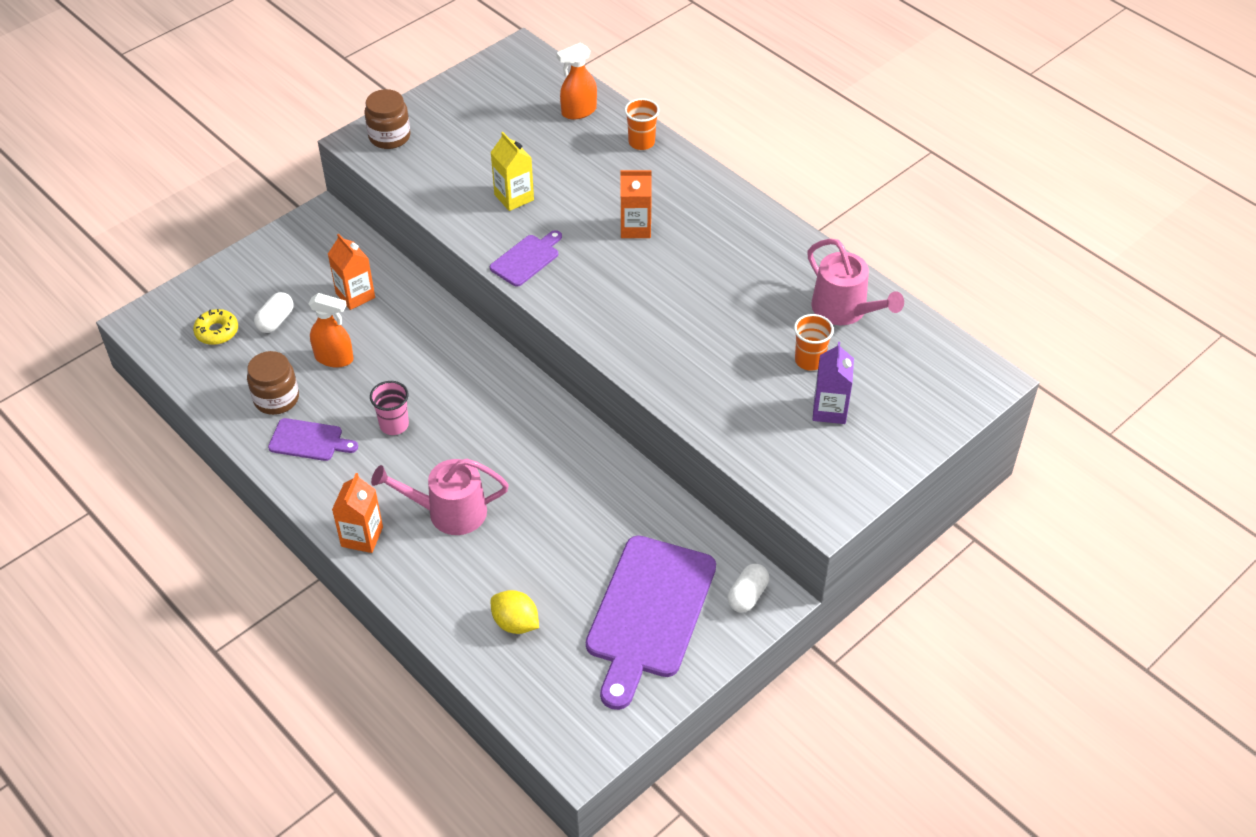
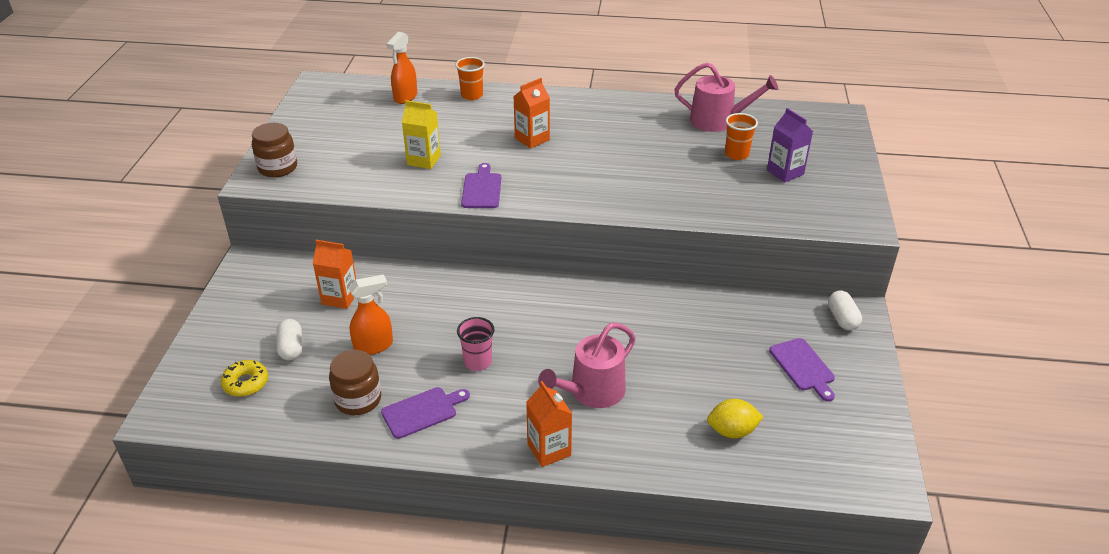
camera: 40 degrees left, 10 degrees down
(648, 613) = (803, 367): purple cutting board -> purple cutting board, size x0.48

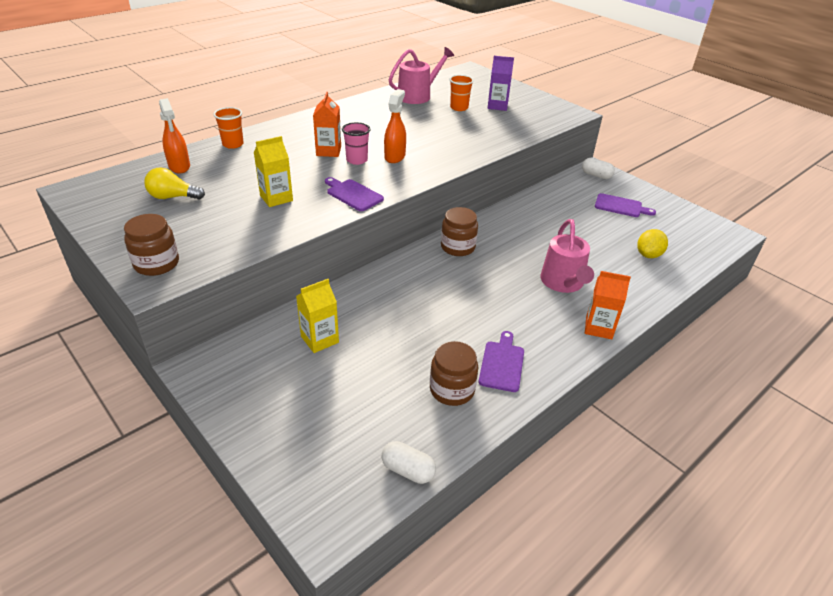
camera: 50 degrees left, 0 degrees up
(246, 383) = (354, 447): yellow donut -> none
(291, 348) = (344, 397): white capsule -> white capsule (408, 470)
(340, 298) = (319, 339): orange carton -> yellow carton
(363, 121) = (173, 197): none -> yellow light bulb
(374, 346) = (401, 351): orange spray bottle -> orange spray bottle (395, 157)
(478, 362) = (479, 312): pink cup -> pink cup (357, 160)
(558, 297) = (458, 247): none -> brown jar

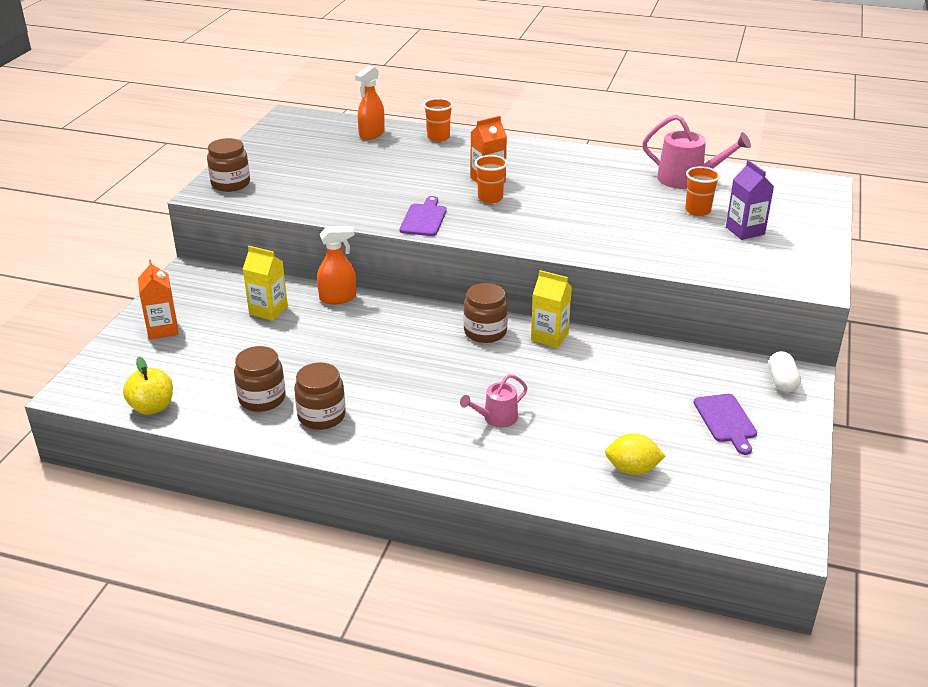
camera: 60 degrees right, 5 degrees down
(173, 197) = (324, 151): yellow light bulb -> none
(276, 198) = (374, 189): yellow carton -> yellow carton (549, 337)
(357, 160) = (490, 198): pink cup -> orange cup
(395, 157) = (524, 213): orange spray bottle -> orange spray bottle (338, 298)
(408, 470) = (152, 407): white capsule -> yellow apple
(502, 364) = (321, 416): purple cutting board -> brown jar
(563, 283) = (496, 418): pink watering can -> pink watering can, size x0.60
(598, 328) = (438, 463): orange carton -> orange carton (163, 329)

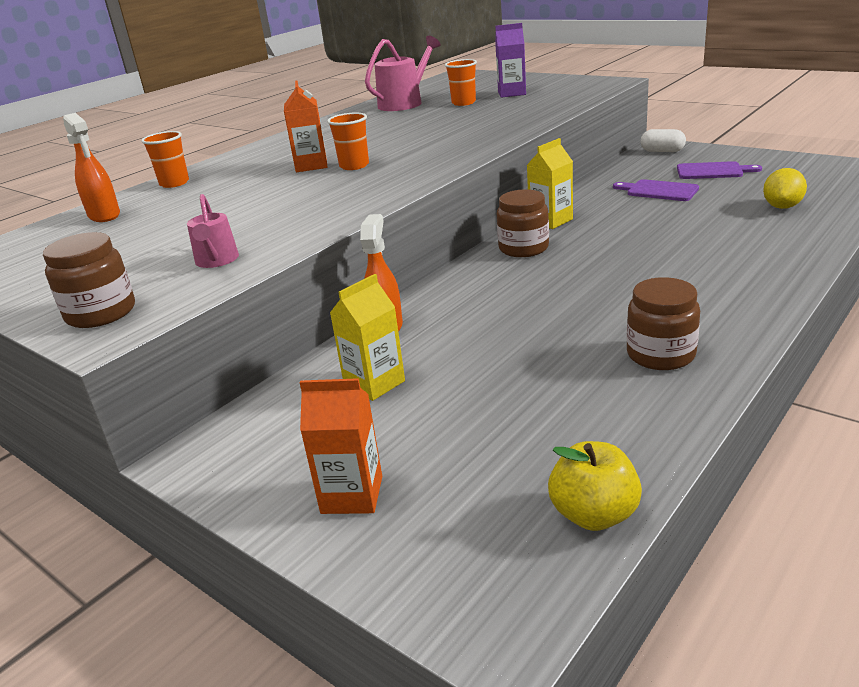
camera: 65 degrees left, 5 degrees down
(262, 399) = (605, 399): brown jar -> none
(424, 219) = (366, 195): purple cutting board -> purple cutting board (659, 191)
(496, 418) = (689, 254): pink watering can -> pink watering can (216, 261)

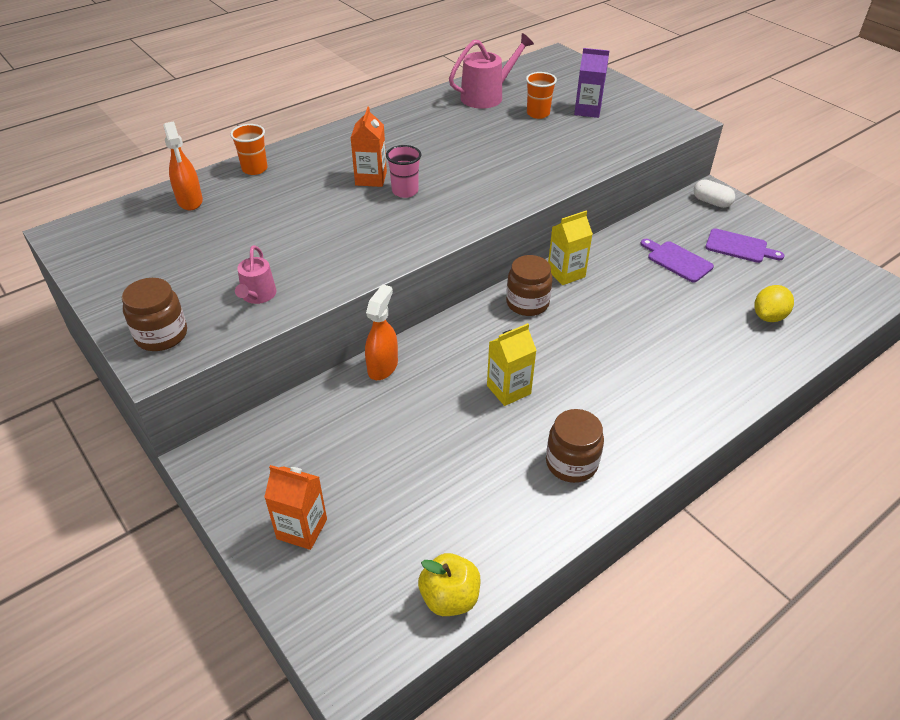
camera: 10 degrees right, 15 degrees up
(354, 166) = (405, 191): orange cup -> pink cup
(374, 383) = (353, 426): yellow carton -> yellow carton (508, 389)

